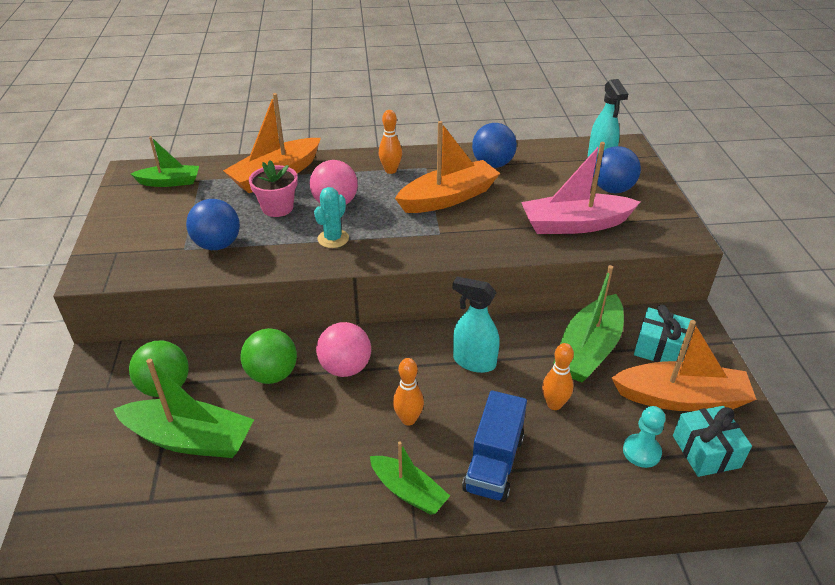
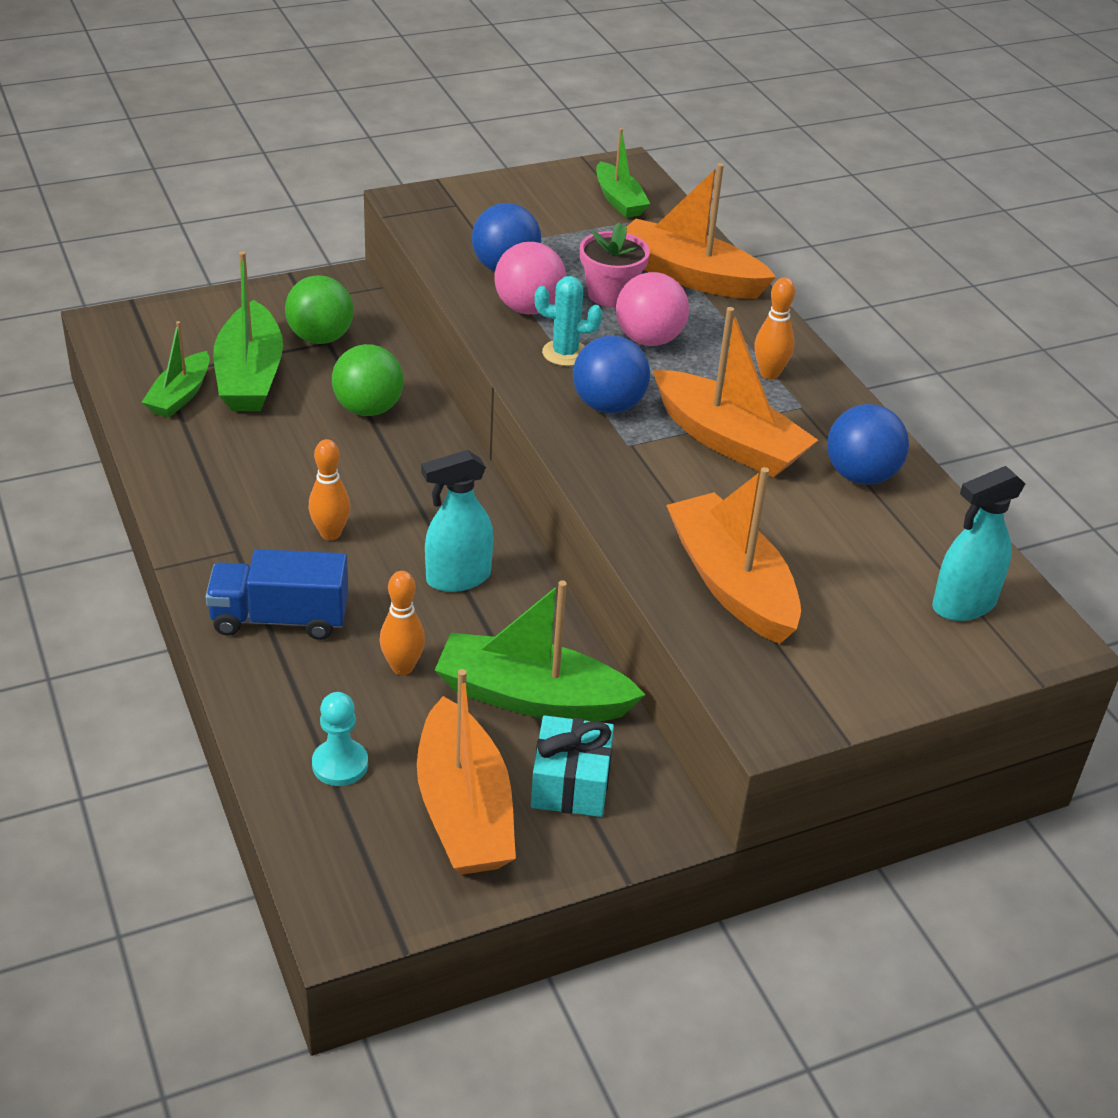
camera: 70 degrees right, 0 degrees up
(345, 368) = (402, 464): pink ball -> pink ball (528, 308)
(408, 491) = (218, 552): green boat -> green boat (180, 395)
(474, 362) = (457, 578): turquoise spray bottle -> turquoise spray bottle turned 120 degrees counterclockwise
(574, 225) = (731, 583): pink boat -> orange boat
(612, 189) = (872, 624): blue ball -> blue ball (608, 405)
(706, 451) = (361, 838): turquoise gift -> none

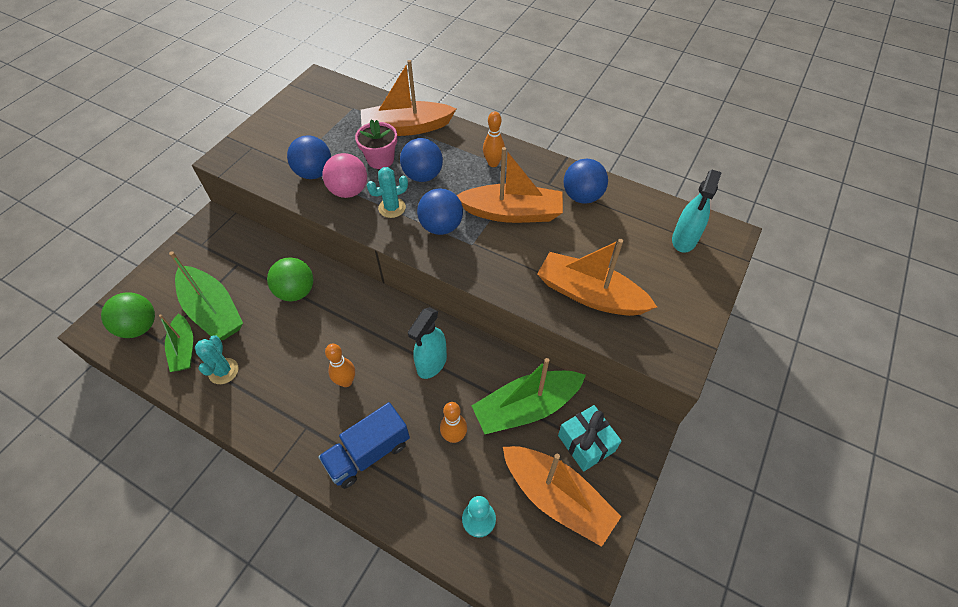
camera: 35 degrees left, 15 degrees up
(201, 441) = (223, 371): none -> turquoise cactus
(320, 338) = (231, 263): green ball -> green ball (139, 327)
(619, 200) = (332, 101): green boat -> none
(649, 339) = (423, 176): pink ball -> blue ball

